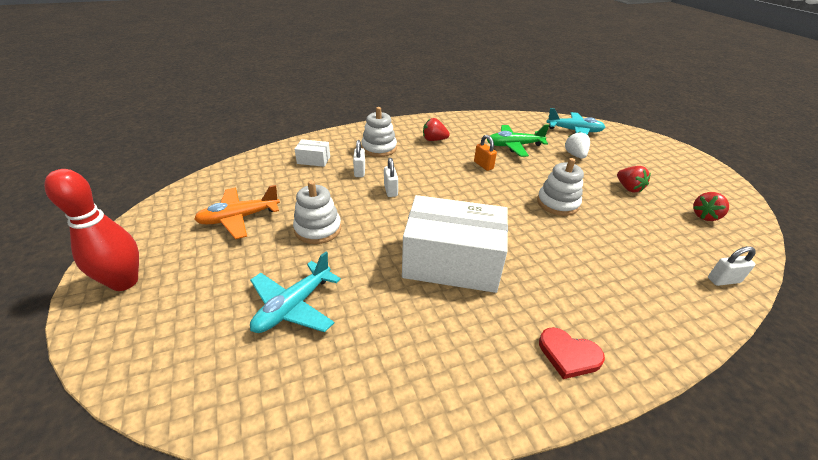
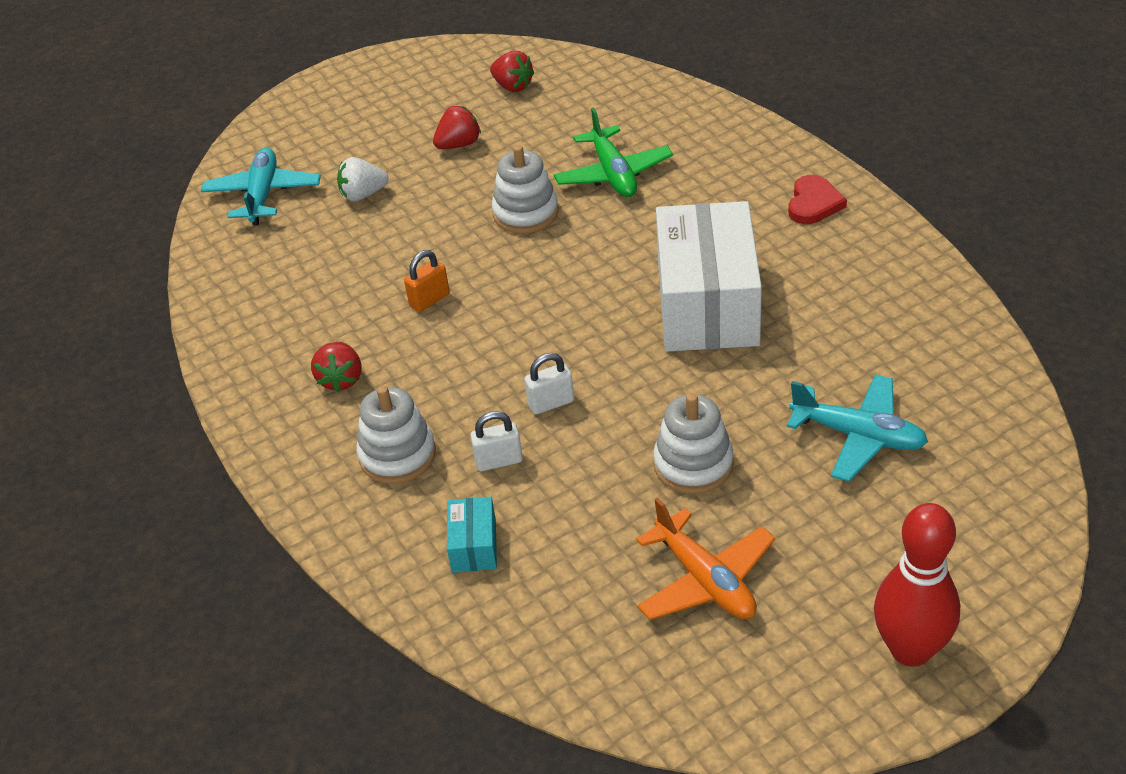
camera: 95 degrees left, 5 degrees up
(313, 160) = (474, 546): white box -> turquoise box
(514, 146) = (343, 268): green plane -> green plane (613, 174)
(723, 280) = (644, 91): white padlock -> none

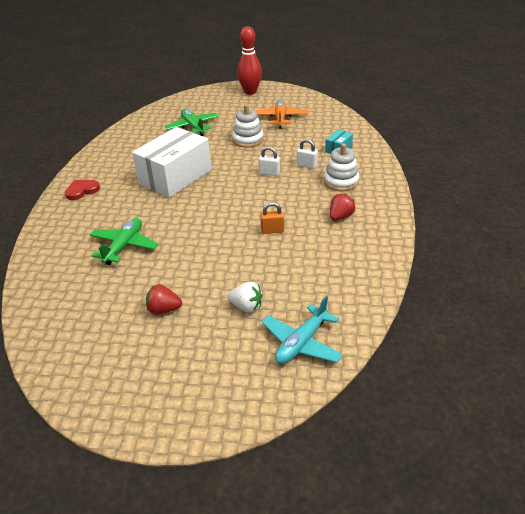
camera: 145 degrees left, 5 degrees down
(513, 86) = (85, 335): red strawberry -> none
(525, 213) = (185, 248): white stacking toy -> none
(858, 436) = (193, 127): turquoise plane -> green plane

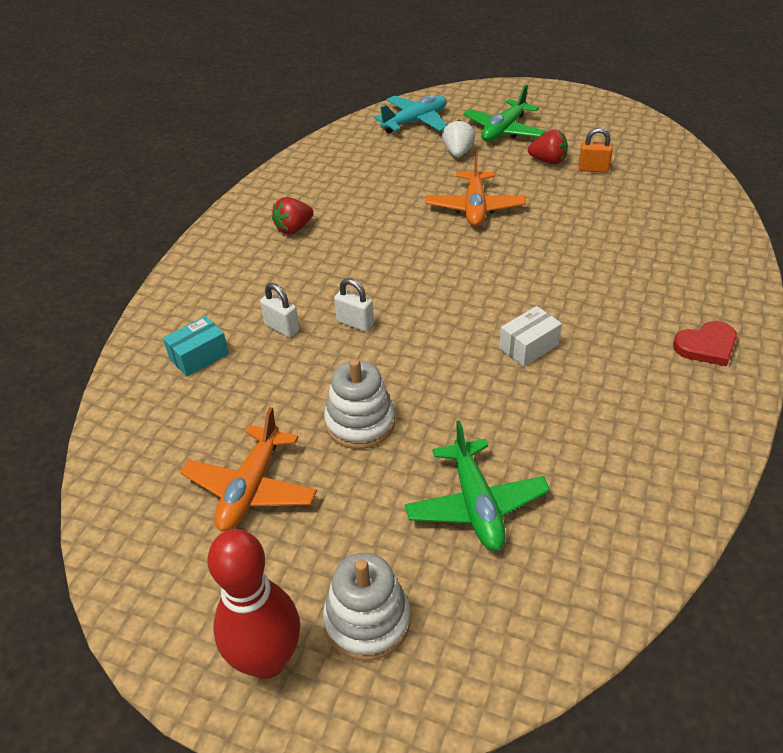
camera: 165 degrees left, 5 degrees up
(124, 246) = (606, 234): green plane -> green plane (504, 130)
(175, 177) = (528, 346): white box -> white box, size x0.42
(219, 253) = (475, 207): none -> orange plane
(246, 306) = (458, 153): white strawberry -> white strawberry turned 60 degrees clockwise
(272, 230) = (395, 225): orange padlock -> orange padlock (593, 169)
(341, 182) = (250, 283): white stacking toy -> white stacking toy (367, 621)

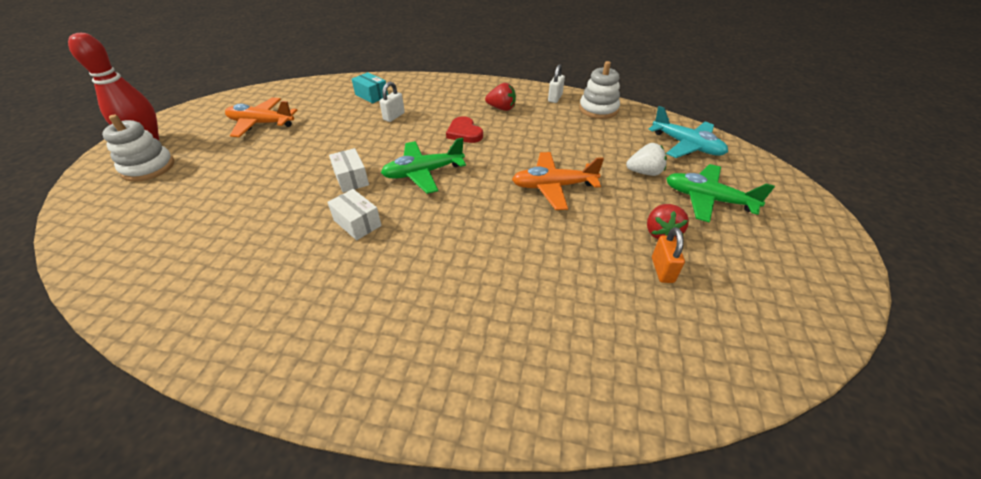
camera: 80 degrees right, 0 degrees up
(294, 229) = (501, 108): red strawberry -> red strawberry turned 150 degrees clockwise
(355, 323) = (396, 141): white padlock -> white padlock (555, 98)
(360, 423) = (298, 152): white stacking toy -> white stacking toy (598, 109)
(439, 359) = (351, 179): none -> white box
(476, 504) = (207, 202): green plane -> green plane (423, 173)
(706, 346) = (335, 354): red heart -> red heart (464, 133)

